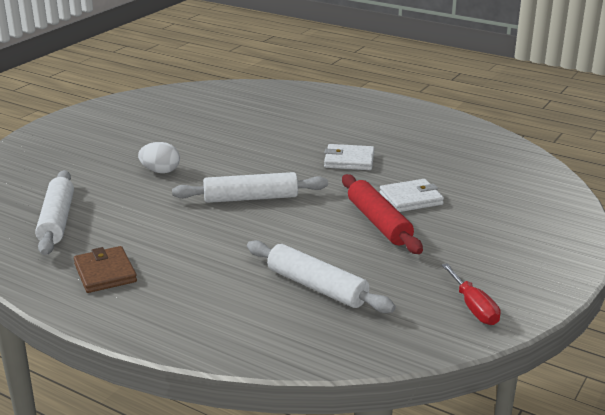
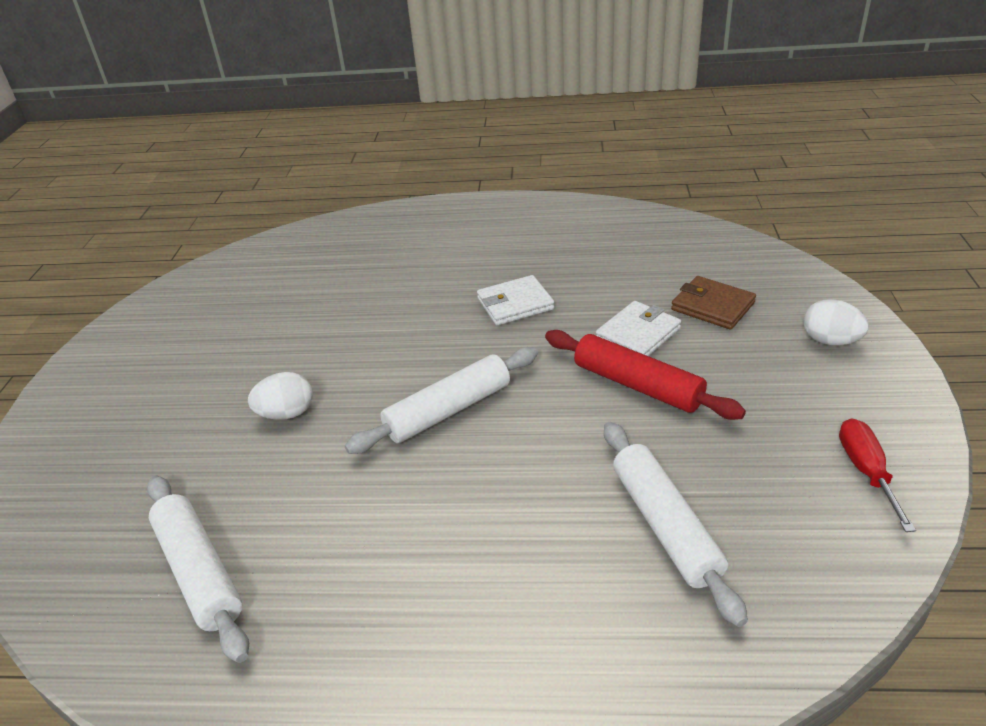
camera: 25 degrees left, 10 degrees up
(105, 273) = (357, 643): brown wallet -> brown wallet (712, 306)
(317, 287) = (665, 525): white rolling pin -> white rolling pin turned 60 degrees clockwise
(473, 307) = (866, 471): red screwdriver -> red screwdriver turned 135 degrees counterclockwise
(540, 242) = (830, 341): none -> white egg

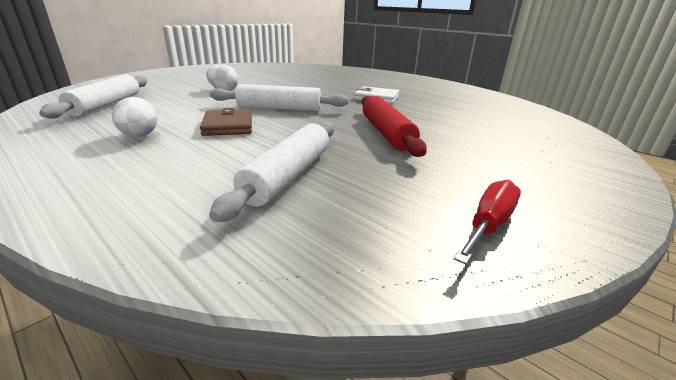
camera: 35 degrees right, 10 degrees down
(638, 334) = (423, 122): white wallet -> none
(712, 306) = (492, 129): brown wallet -> brown wallet (228, 126)
(830, 341) = (567, 166): white egg -> white egg (140, 136)

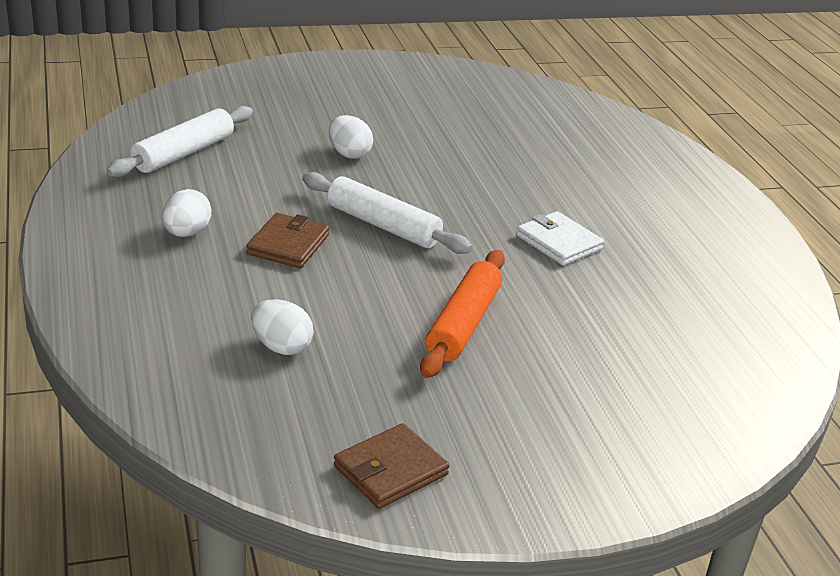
camera: 30 degrees right, 5 degrees up
(289, 175) = (281, 347): white rolling pin -> white egg
(386, 133) = (463, 324): red rolling pin -> orange rolling pin
(489, 225) = (390, 470): red screwdriver -> brown wallet

